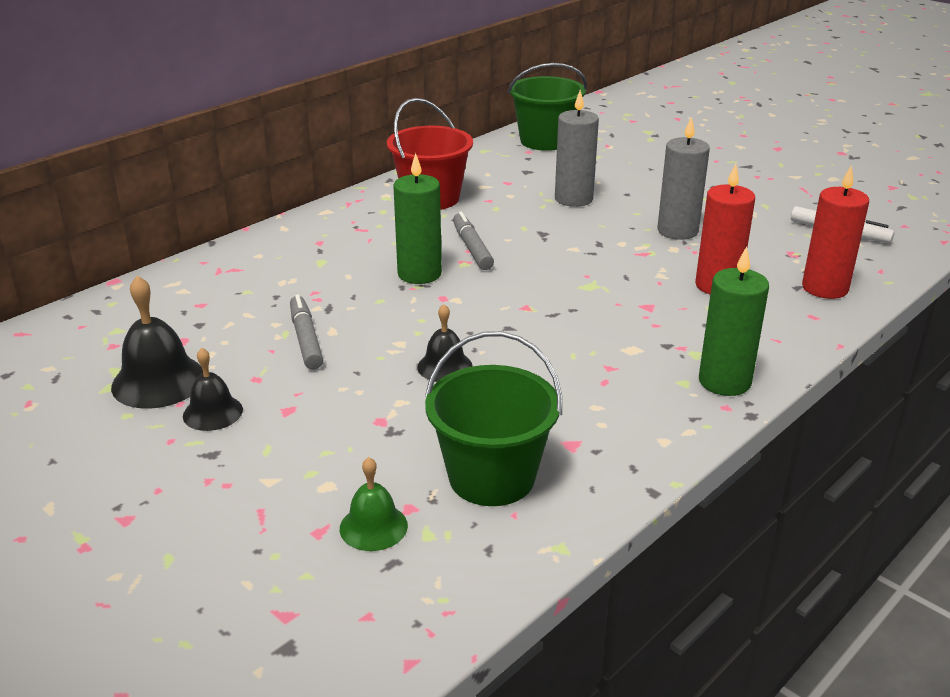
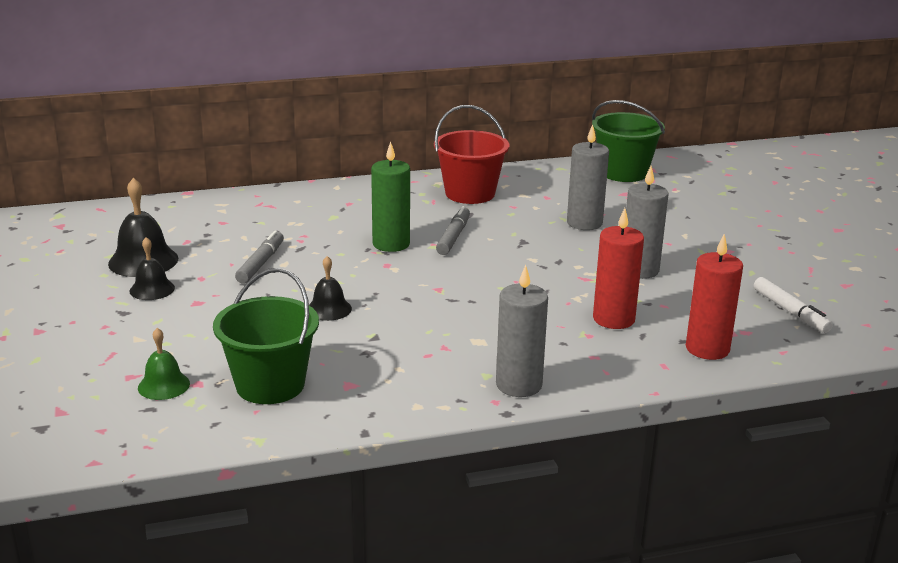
camera: 30 degrees right, 5 degrees down
(724, 381) = (519, 385): green candle -> grey candle

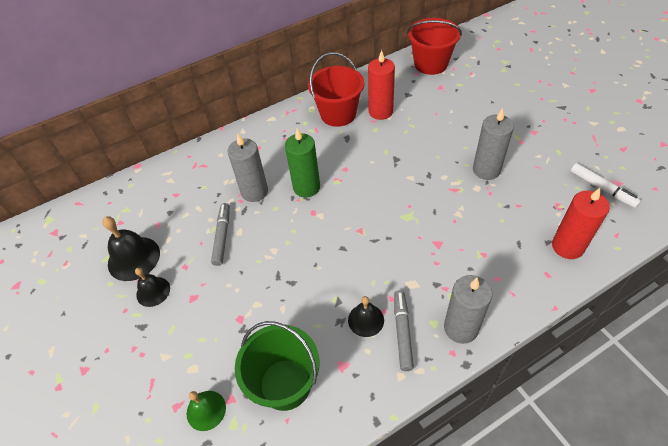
camera: 10 degrees left, 25 degrees up
(329, 309) = (292, 277): black bell -> black bell (366, 320)
(453, 237) = (346, 167): grey marker -> grey marker (402, 332)
(584, 223) = (428, 127): grey candle -> grey candle (254, 192)
(613, 319) = (492, 231): red candle -> red candle (380, 111)
(623, 172) = (431, 64): green bucket -> red bucket

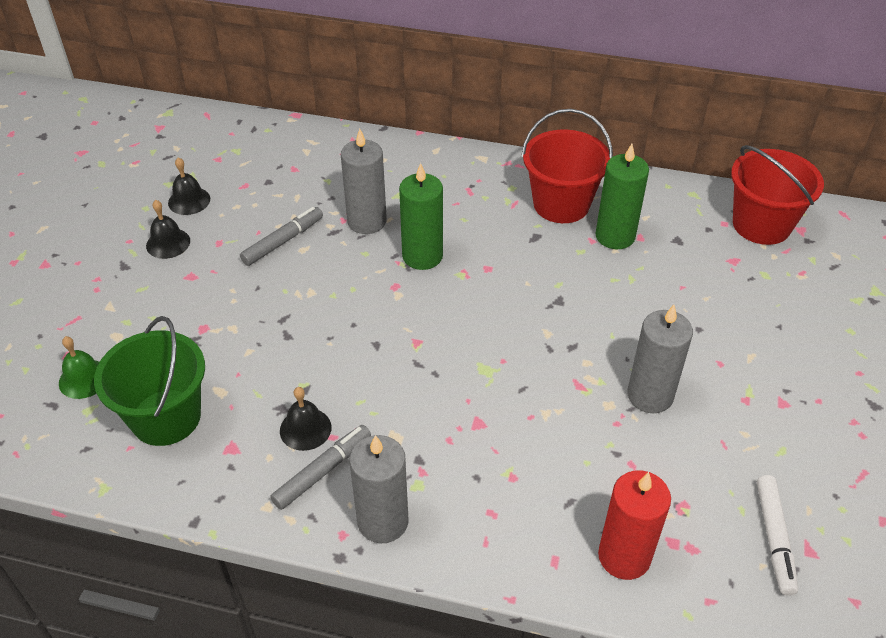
camera: 40 degrees right, 5 degrees down
(134, 258) = (189, 200): black bell -> black bell, size x0.62
(380, 111) = (615, 236): red candle -> green candle

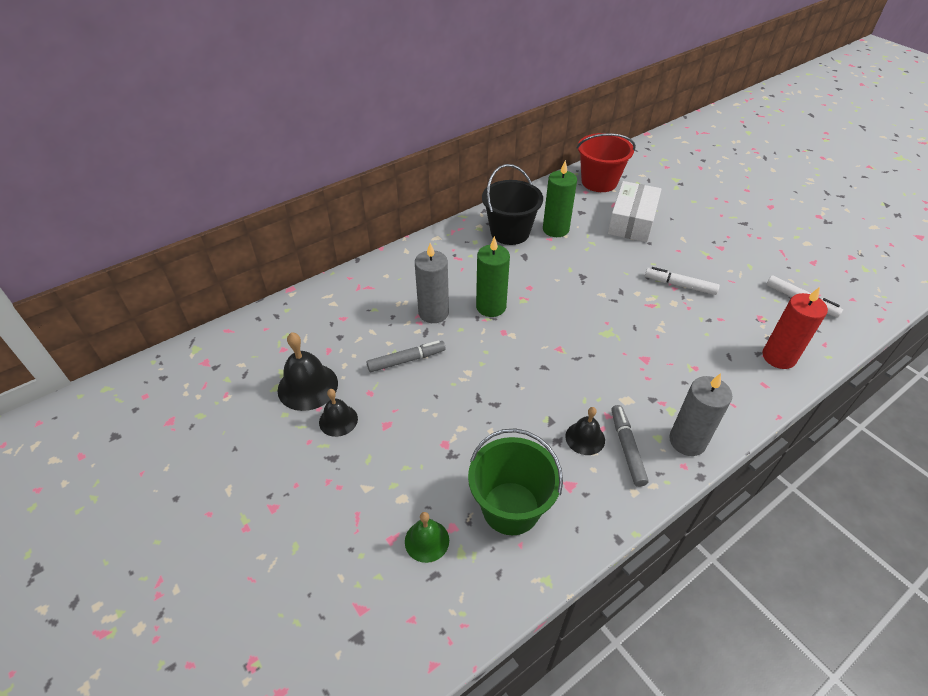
camera: 50 degrees left, 0 degrees up
(189, 200) = (307, 386): black bell -> black bell, size x1.62
(283, 241) = (406, 360): grey marker -> grey marker turned 75 degrees clockwise
(561, 204) = (510, 232): red bucket -> black bucket
(650, 395) = (680, 285): grey candle -> white marker
(720, 292) = (632, 221): none -> white box

